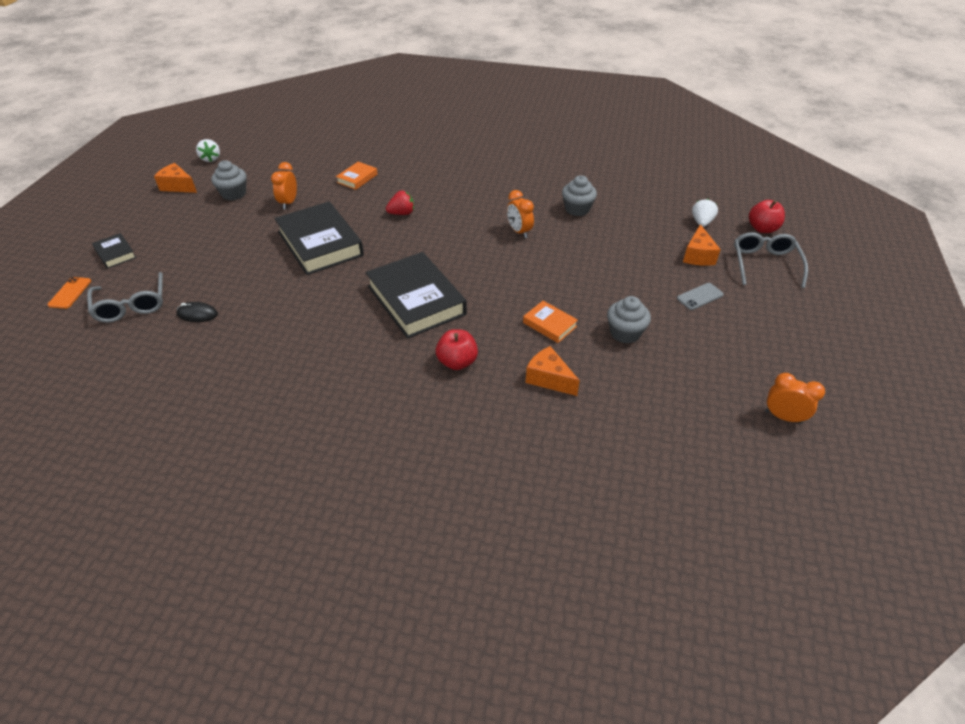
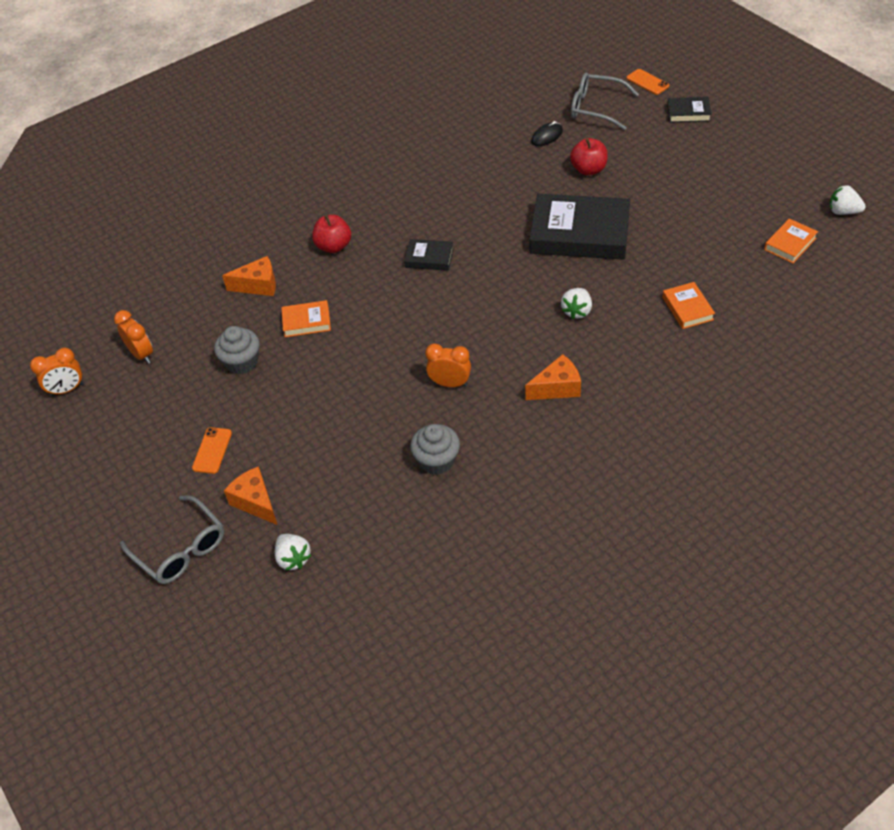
camera: 135 degrees right, 5 degrees up
(178, 186) = (792, 173): orange cheese -> orange cheese (557, 388)
(234, 194) = (738, 206): grey cupcake -> none
(261, 166) = (790, 244): none -> orange book
(289, 203) = (681, 238): orange clock -> orange clock (141, 354)
(402, 213) = (577, 311): red strawberry -> white strawberry
(416, 300) = (429, 258): black book -> black book, size x0.47
(700, 296) = (212, 450): grey phone -> orange phone
(762, 229) = (220, 609): red apple -> red apple (588, 170)

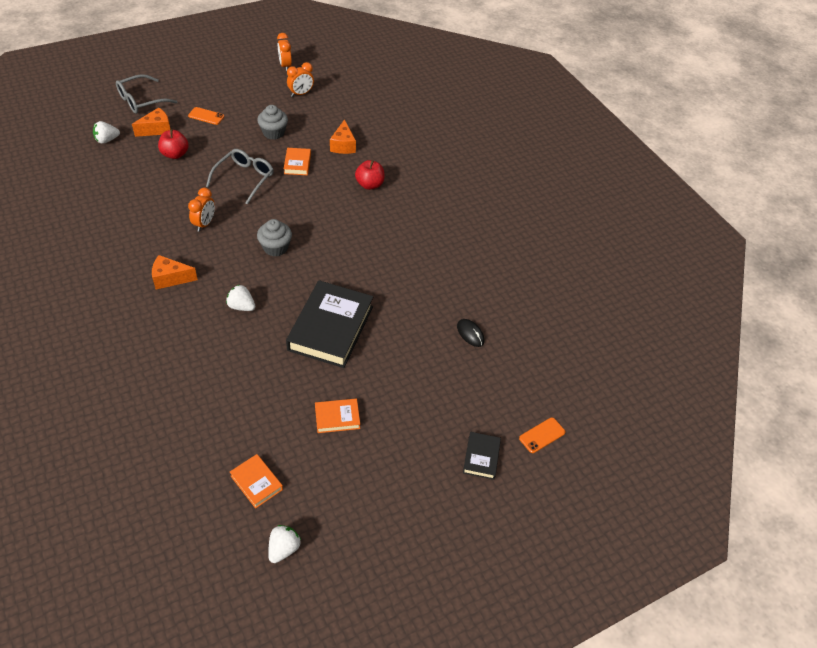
camera: 90 degrees right, 0 degrees up
(429, 258) = (337, 232): black book -> none
(437, 461) = (141, 207): grey cupcake -> grey cupcake (275, 248)
(557, 388) = (170, 278): orange cheese -> orange cheese turned 105 degrees clockwise
(588, 170) = (413, 353): red apple -> red apple (175, 154)
(596, 108) = (506, 381): grey glasses -> grey glasses (244, 178)
(687, 308) = (211, 378): orange book -> orange book (337, 417)

